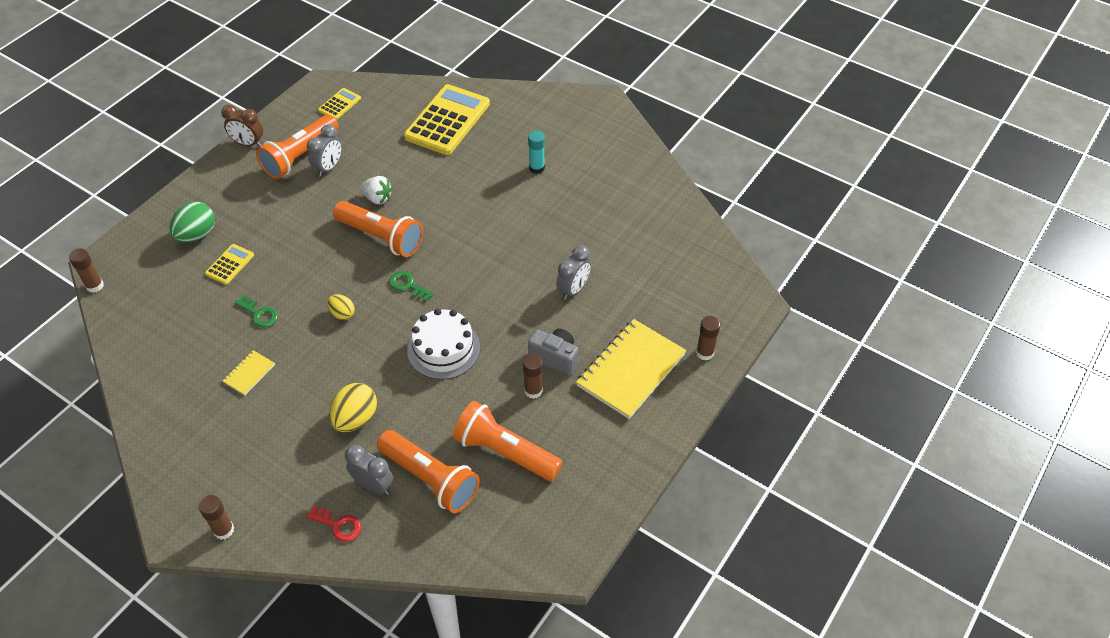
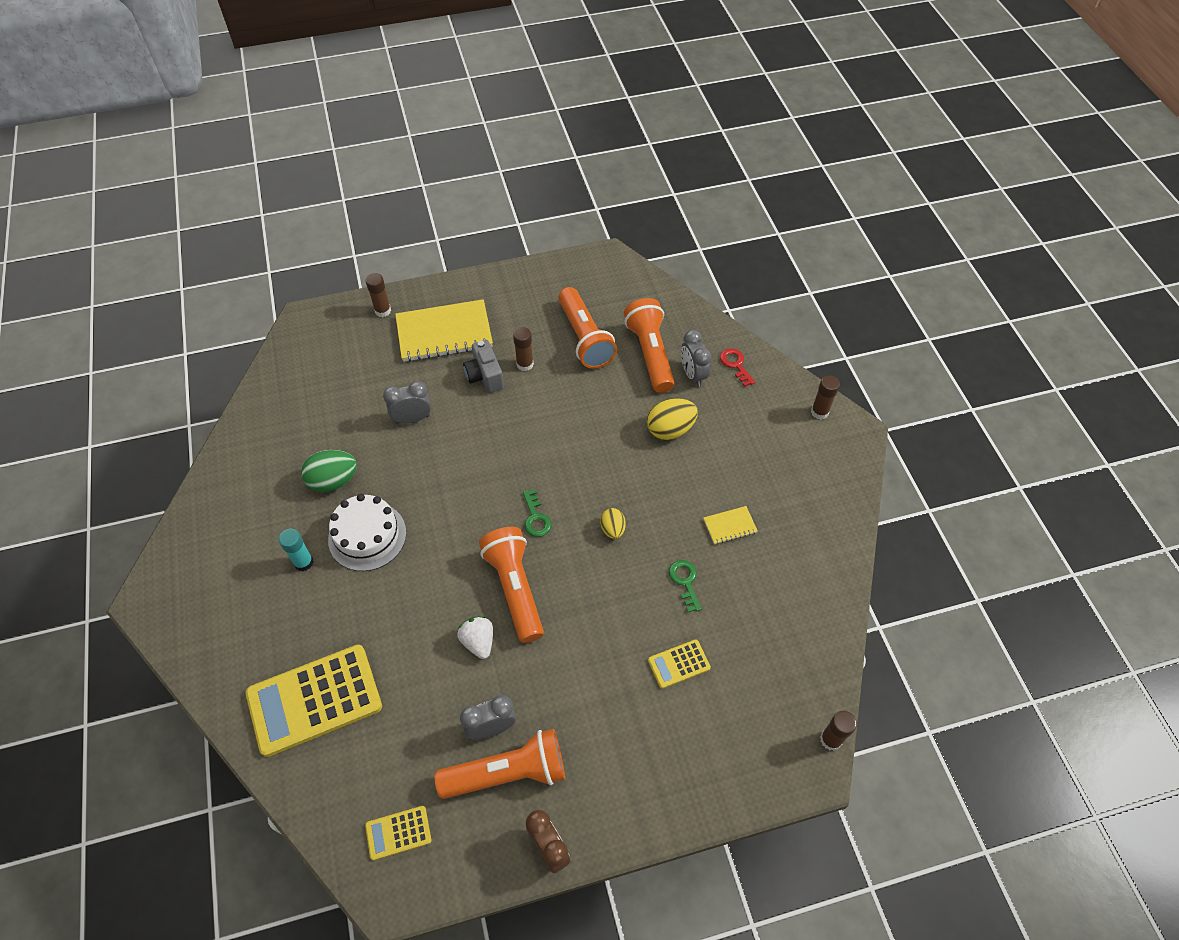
camera: 140 degrees left, 5 degrees up
(197, 235) = (690, 734): green egg -> green egg (333, 481)
(443, 349) = (558, 439): white cake -> white cake (367, 536)

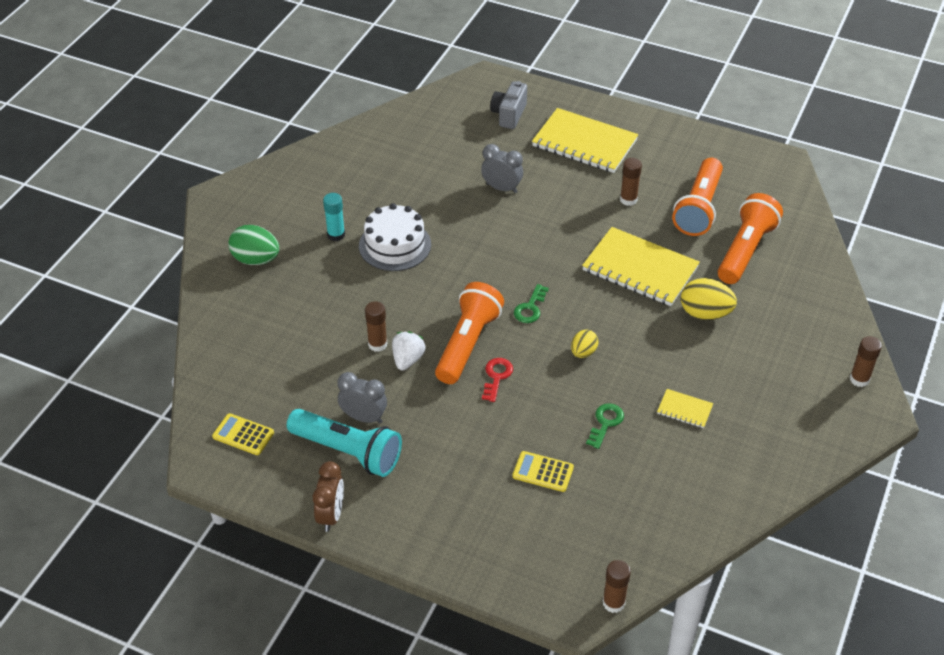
camera: 40 degrees right, 10 degrees down
(314, 700) = (264, 322): yellow calculator -> none
(333, 481) = (405, 196): green egg -> green egg (256, 259)
(383, 311) = (551, 102): brown glue stick -> brown glue stick (377, 344)
(485, 376) = (587, 190): grey camera -> grey camera (509, 115)
(508, 773) = (348, 452): orange flashlight -> turquoise flashlight
(589, 422) = (640, 269): none -> yellow notebook
(693, 375) = (768, 286): grey clock -> none
(735, 365) = (816, 301): red key -> red key (496, 377)

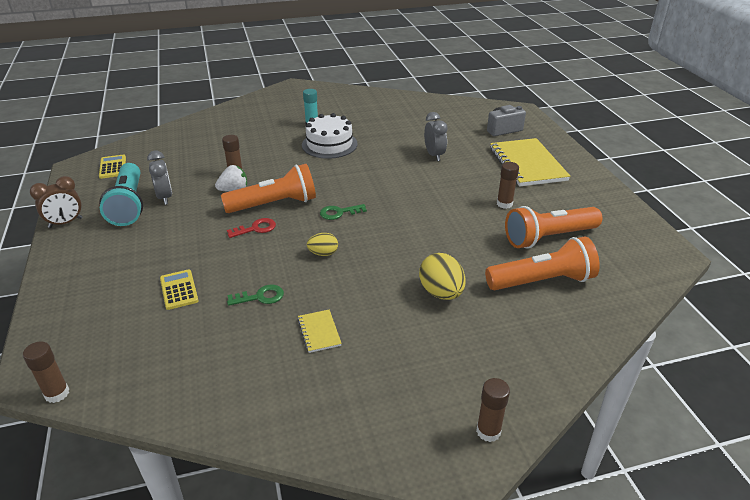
camera: 50 degrees right, 10 degrees down
(256, 259) = (260, 113): green egg -> none
(640, 269) = (443, 240): yellow notebook -> none

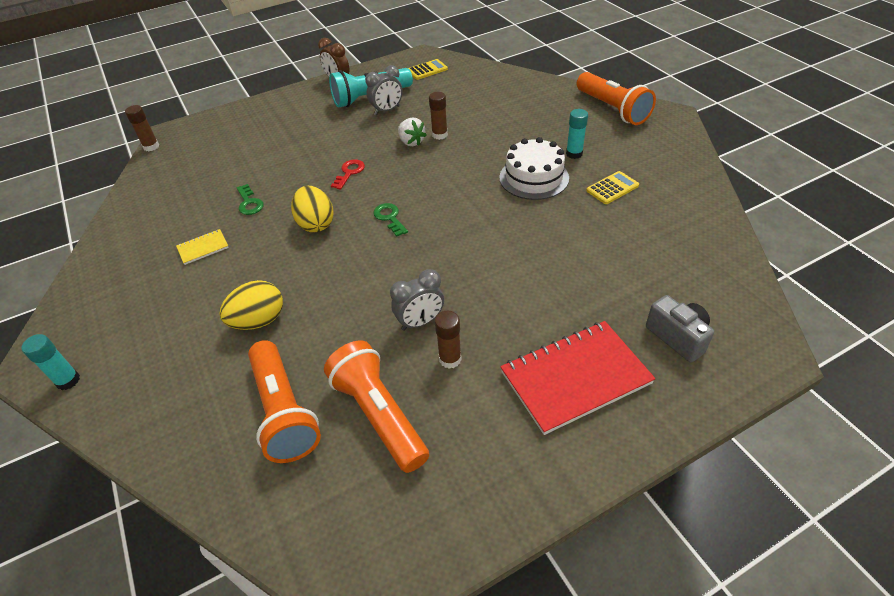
camera: 80 degrees right, 10 degrees up
(179, 290) = (257, 159): yellow calculator -> yellow calculator (612, 188)
(255, 228) = (349, 173): red key -> red key turned 120 degrees counterclockwise
(274, 204) = (393, 172): orange flashlight -> orange flashlight (612, 109)
(323, 253) = (316, 224): yellow egg -> yellow egg, size x1.67
(434, 155) = (552, 270): grey clock -> grey clock (420, 322)
(488, 431) = (68, 380): brown glue stick -> turquoise glue stick
(527, 164) = (575, 378): yellow notebook -> red notebook

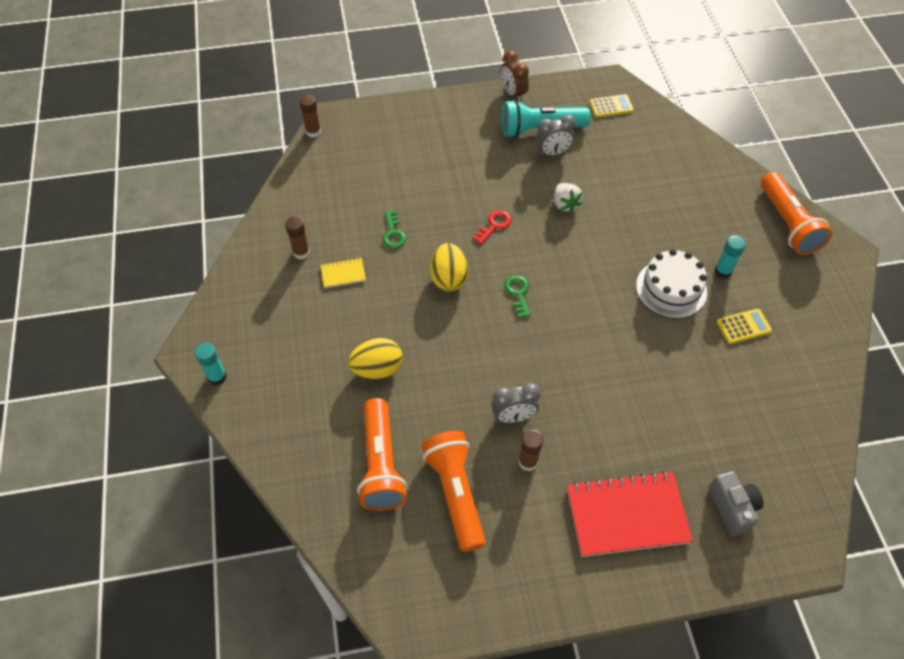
camera: 15 degrees right, 10 degrees up
(439, 135) = (596, 203): brown glue stick -> brown glue stick (301, 252)

